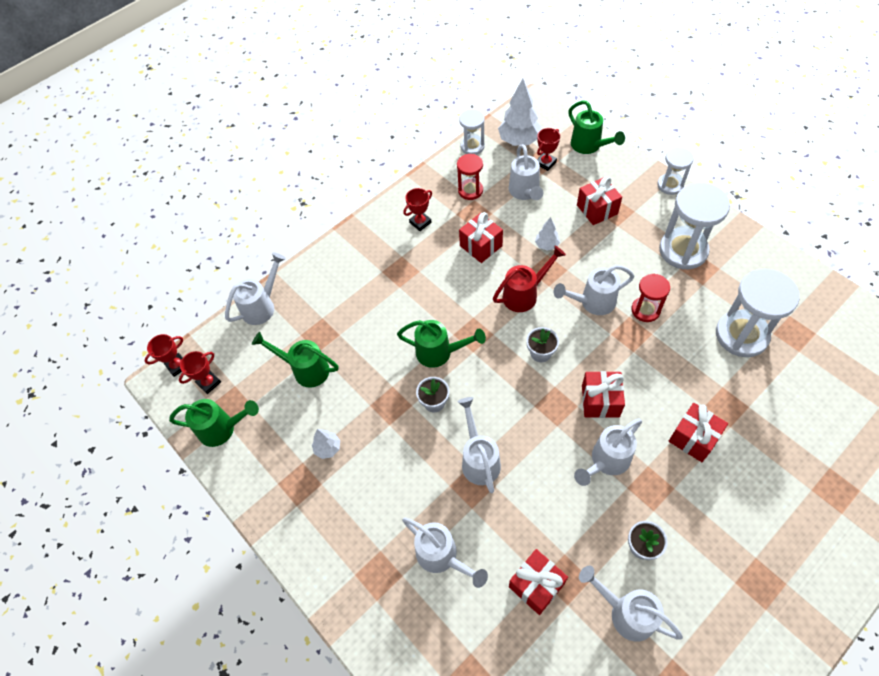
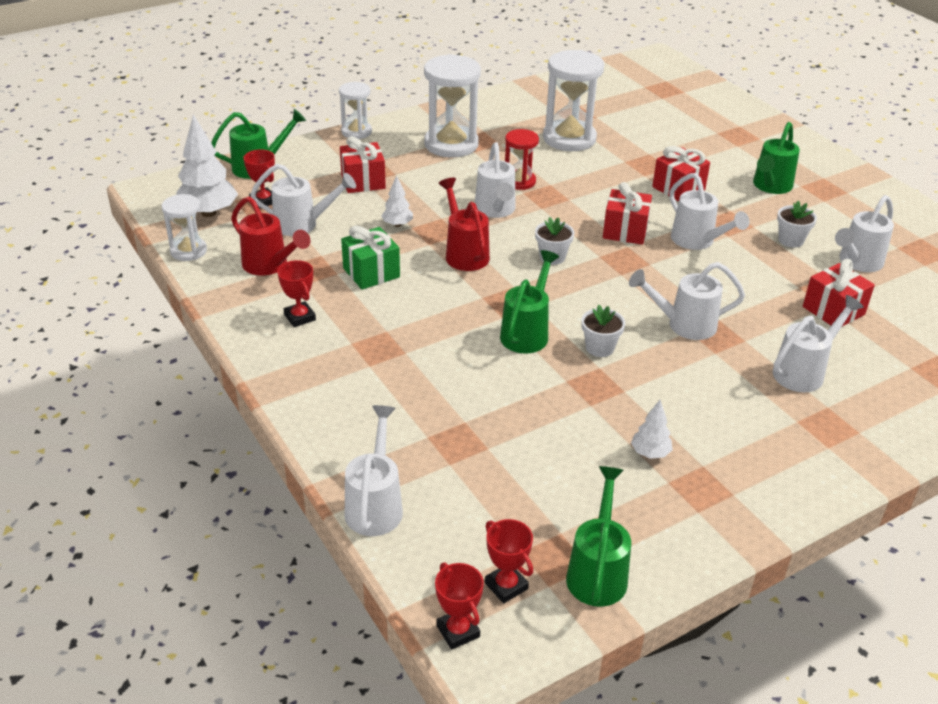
camera: 85 degrees left, 20 degrees down
(262, 306) = (375, 505): white watering can -> white watering can turned 45 degrees clockwise
(305, 369) = (515, 463): green watering can -> green watering can (770, 186)
(470, 190) = (270, 265): red hourglass -> red watering can
(481, 246) = (371, 273): red gift -> green gift

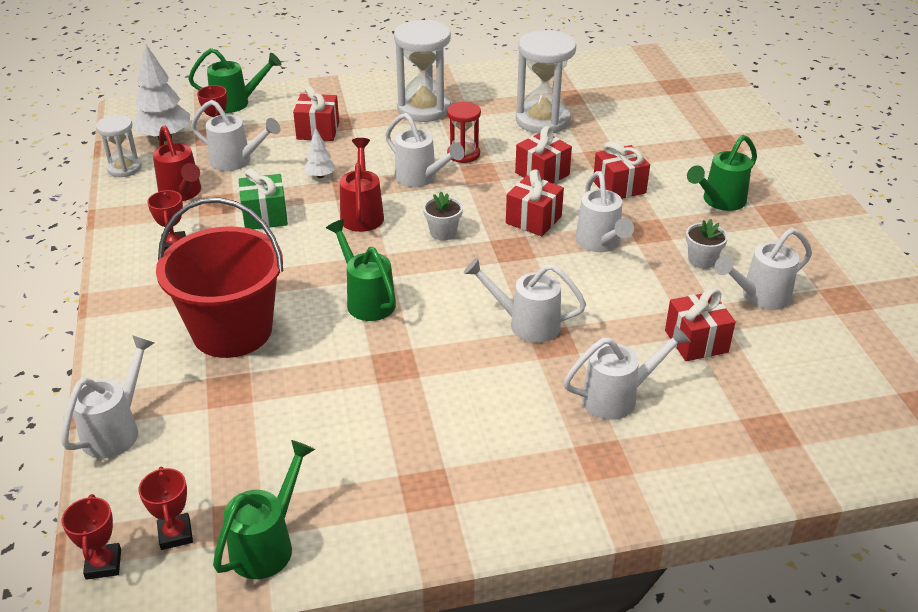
camera: 20 degrees right, 0 degrees up
(356, 132) = (345, 84): white hourglass -> none
(420, 387) = (232, 331): none -> red bucket
(495, 210) = (421, 178): white watering can -> white watering can turned 60 degrees counterclockwise
(527, 332) = (367, 300): green watering can -> green watering can turned 75 degrees counterclockwise
(599, 348) = (426, 329): white flower pot -> none
(603, 187) = (542, 174): none -> red gift
(650, 453) = (400, 442): white tree -> none

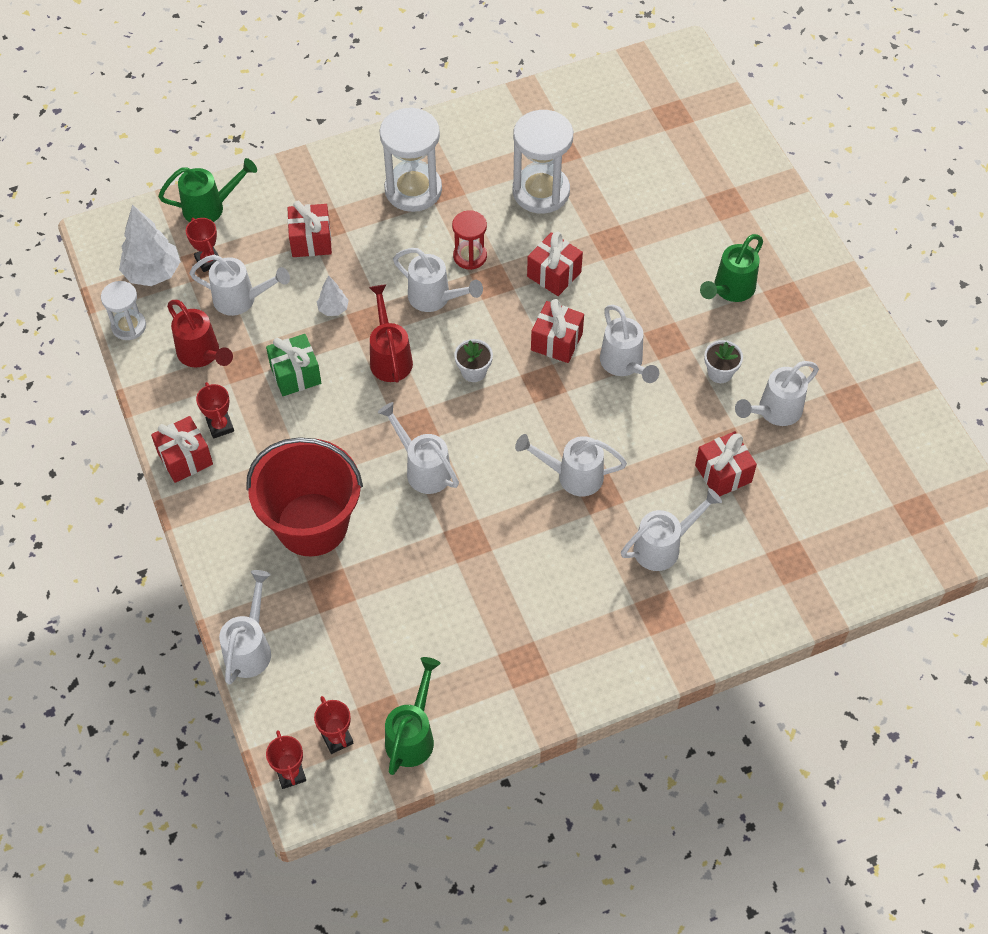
camera: 10 degrees left, 20 degrees up
(367, 300) = (423, 469): green watering can -> white watering can
(619, 187) = (632, 283): red gift -> red gift (185, 458)

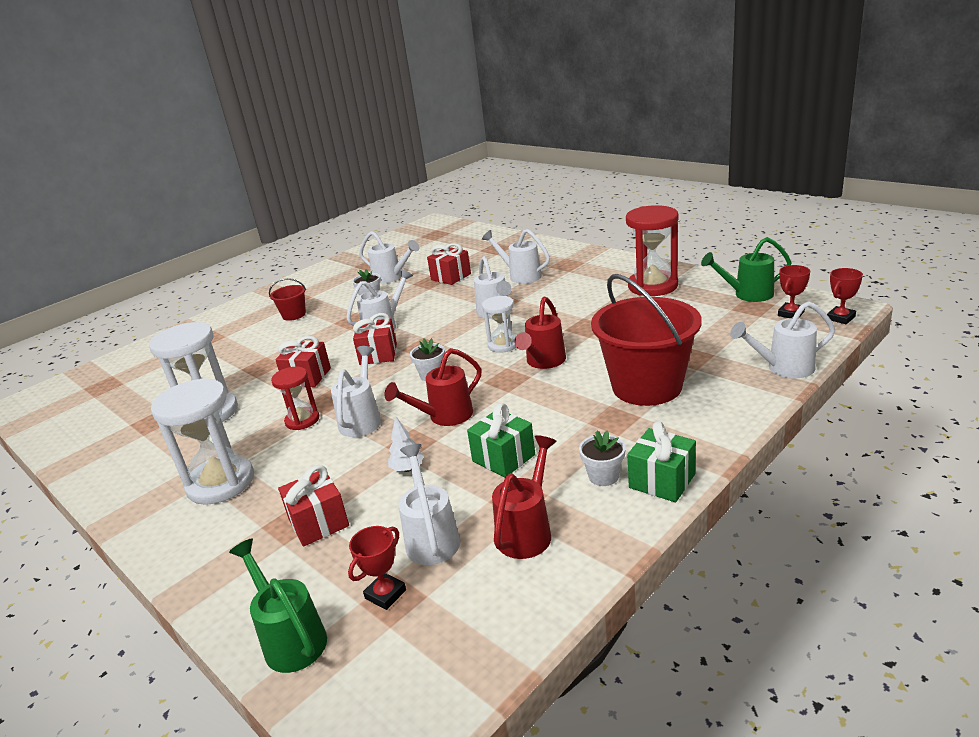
camera: 110 degrees left, 30 degrees down
(129, 326) = (533, 618): white hourglass -> white hourglass (503, 345)
(153, 273) = (432, 640): white tree -> none
(185, 458) = (662, 481): red gift -> green gift
(220, 426) = (603, 476): red trophy -> white flower pot
(423, 469) = (543, 362): white watering can -> red watering can
(514, 661) = (652, 286): none -> red hourglass
(730, 290) = (294, 315): green watering can -> red bucket

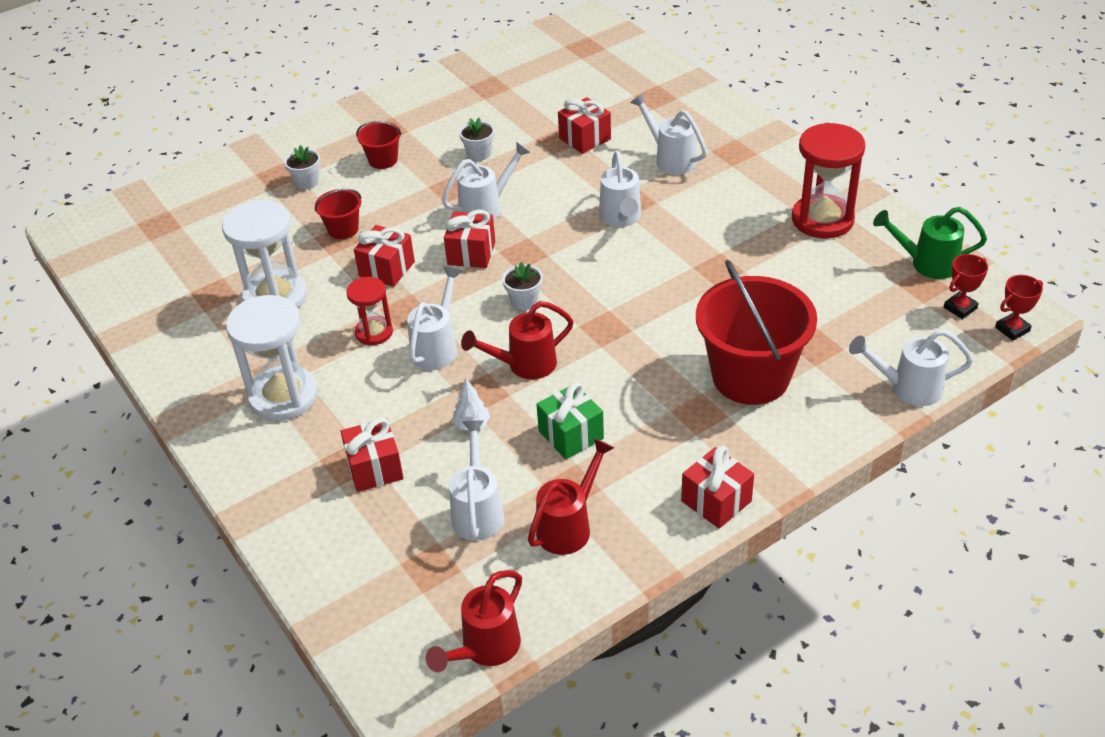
camera: 10 degrees right, 15 degrees up
(266, 360) = (343, 229): none -> red bucket
(291, 638) = (336, 583): green watering can -> none
(385, 594) = (424, 560): red trophy -> none
(391, 278) = (511, 121): white watering can -> none
(503, 345) = (615, 274): white hourglass -> none
(543, 362) = (652, 312): red watering can -> red watering can (485, 649)
(603, 476) = (662, 482): white flower pot -> white flower pot (306, 182)
(662, 481) = (716, 501): green gift -> red gift

